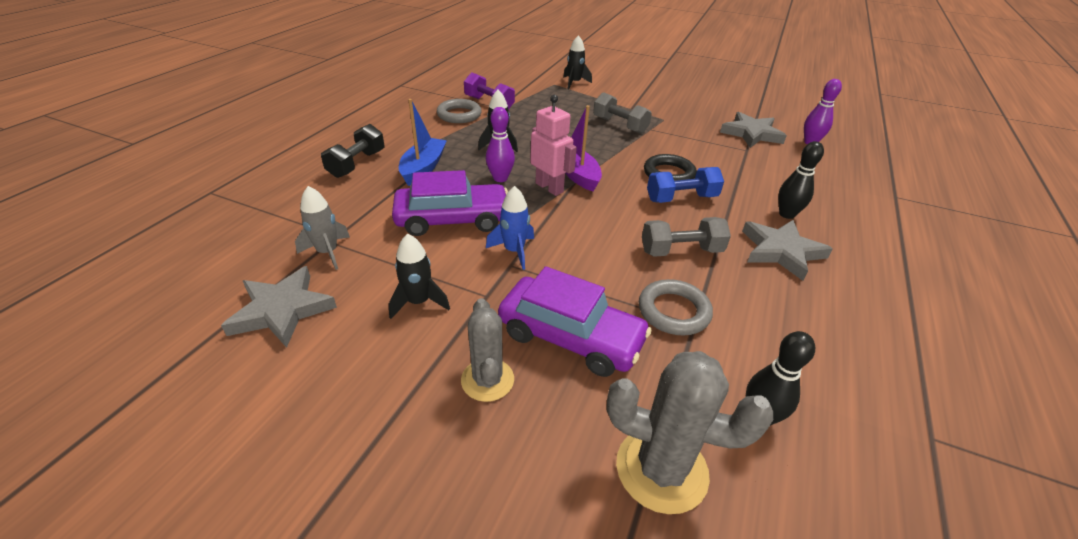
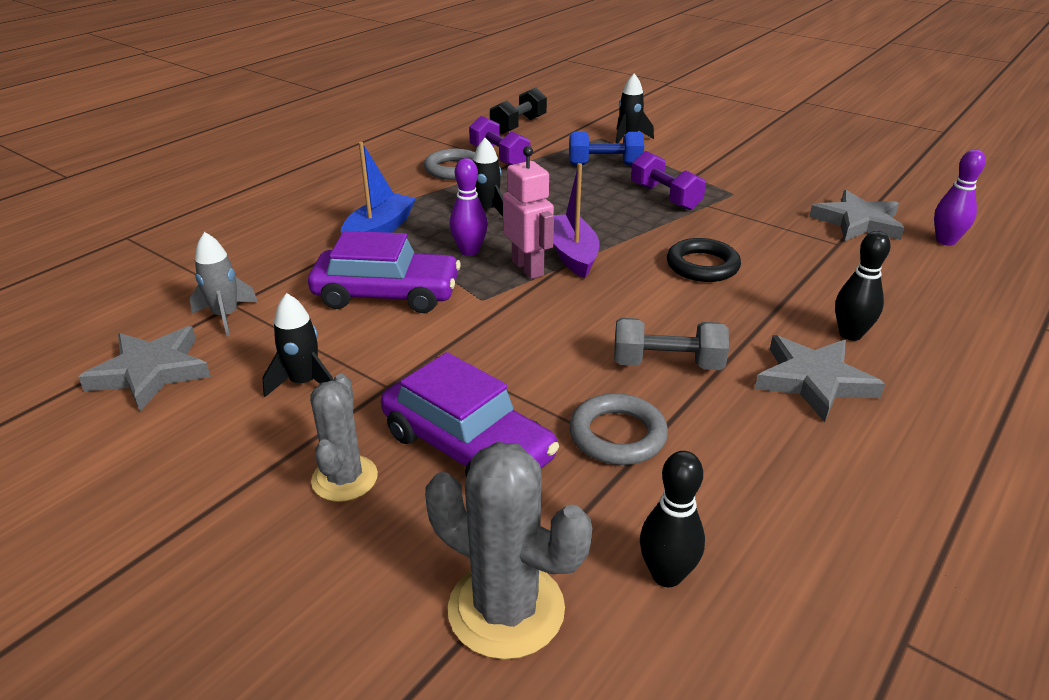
camera: 15 degrees right, 5 degrees down
(357, 164) = (302, 219): black dumbbell -> black dumbbell (518, 125)
(514, 251) = (445, 339): blue rocket -> none
(619, 125) = (665, 197): grey dumbbell -> purple dumbbell
(681, 198) = (703, 298): blue dumbbell -> blue dumbbell (605, 164)

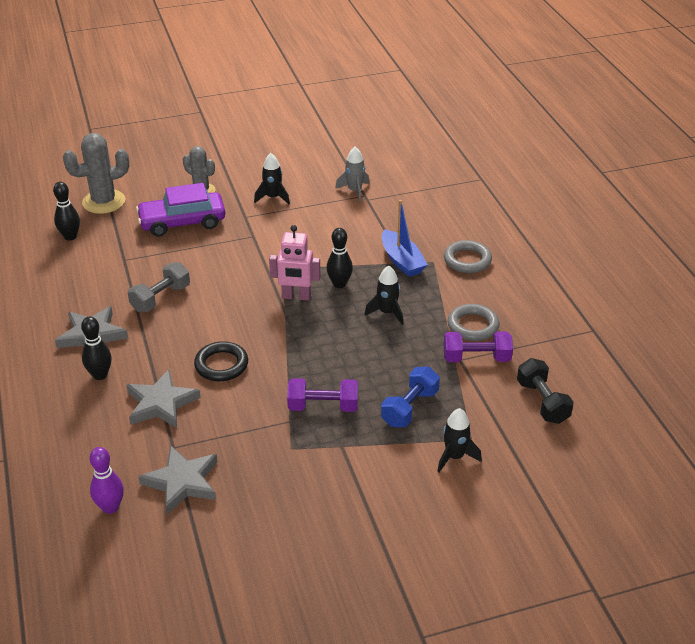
camera: 125 degrees right, 5 degrees up
(151, 372) = (326, 165): grey star -> grey star (161, 403)
(387, 294) = (323, 240): purple car -> none
(469, 251) = (339, 284): purple bowling pin -> black bowling pin
(572, 254) = (292, 320): purple boat -> none
(617, 435) = (139, 260): grey ring -> grey ring (467, 260)

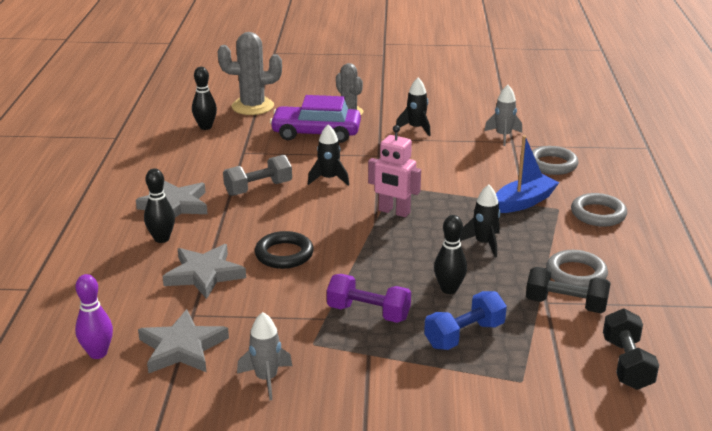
camera: 20 degrees right, 10 degrees down
(270, 492) = (266, 379): none -> grey rocket
(339, 284) = (445, 209): black bowling pin -> black bowling pin (449, 289)
(402, 261) = (524, 202): blue boat -> blue boat turned 120 degrees counterclockwise
(409, 214) = (552, 164): none -> grey ring
(455, 457) = (493, 394): black rocket -> black rocket (329, 179)
(476, 358) = (565, 304): purple dumbbell -> black dumbbell

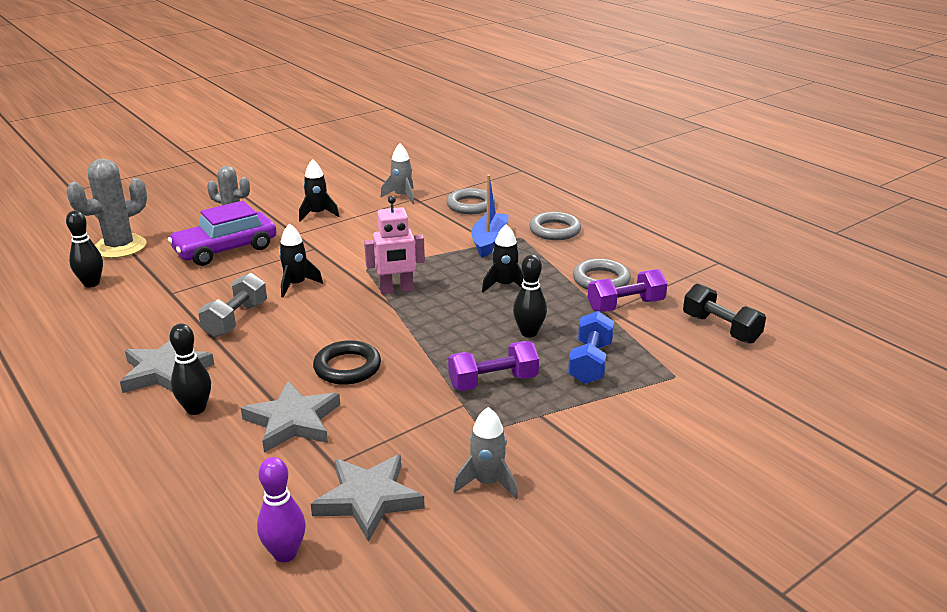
camera: 40 degrees left, 0 degrees up
(565, 304) = (625, 306): black dumbbell -> purple dumbbell

